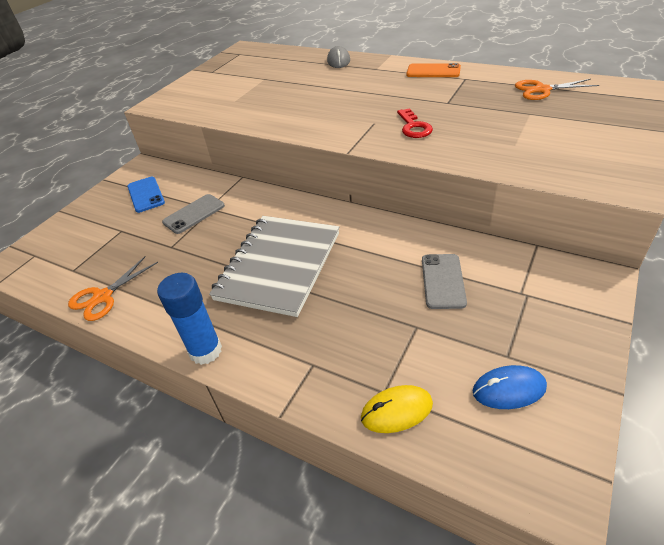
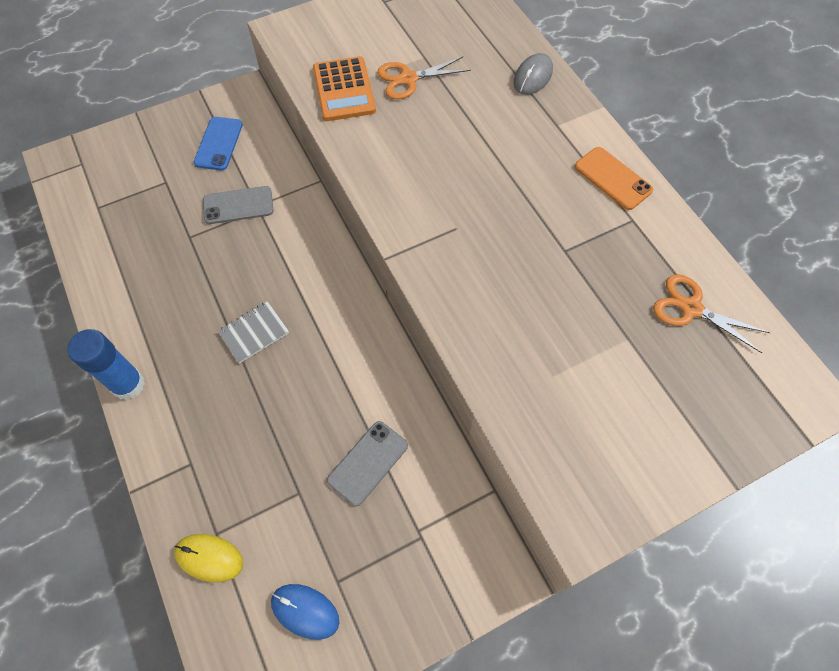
camera: 30 degrees right, 20 degrees up
(102, 297) = (98, 260): orange scissors -> orange scissors (408, 79)
(228, 108) = (344, 90): none -> orange calculator
(279, 266) = (254, 333): grey notebook -> grey notebook, size x0.43
(414, 127) = (486, 267): red key -> none

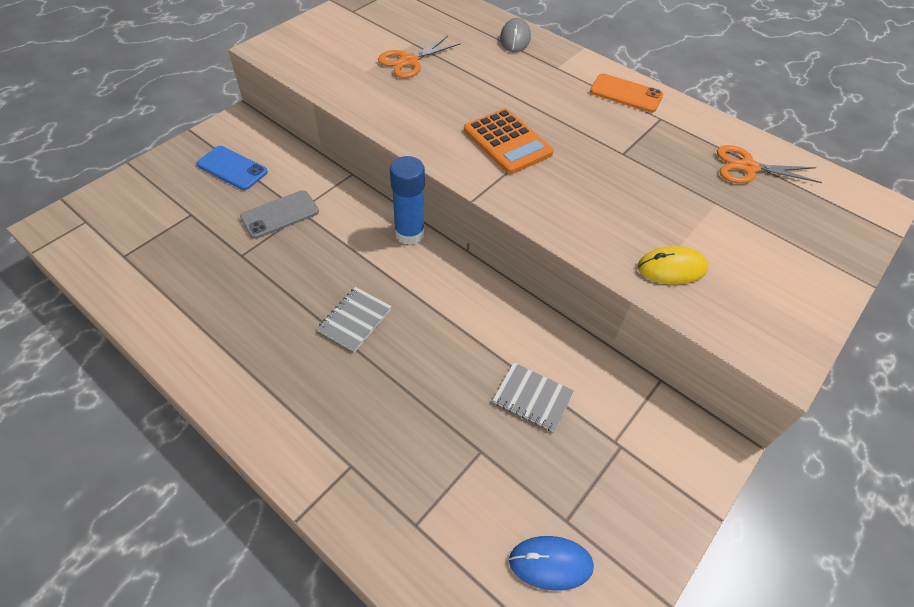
camera: 25 degrees left, 10 degrees down
(128, 384) = (241, 412): blue glue stick -> blue glue stick (409, 233)
(209, 558) = (420, 552): yellow mouse -> yellow mouse (671, 268)
(219, 144) = (232, 168): blue phone -> blue phone turned 45 degrees counterclockwise
(344, 90) = (354, 81): orange calculator -> orange calculator (507, 142)
(368, 463) = (532, 398): grey phone -> grey notebook

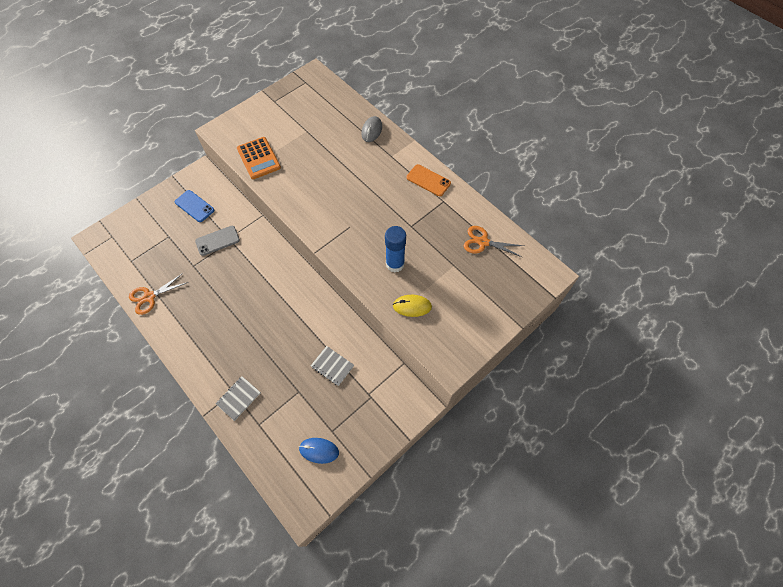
camera: 10 degrees right, 10 degrees up
(355, 320) = (248, 312): grey notebook -> grey notebook (238, 398)
(408, 61) = (300, 146): orange scissors -> orange scissors (149, 297)
(409, 233) = (288, 259): blue glue stick -> blue glue stick (395, 264)
(507, 142) = (345, 213): orange calculator -> orange calculator (258, 158)

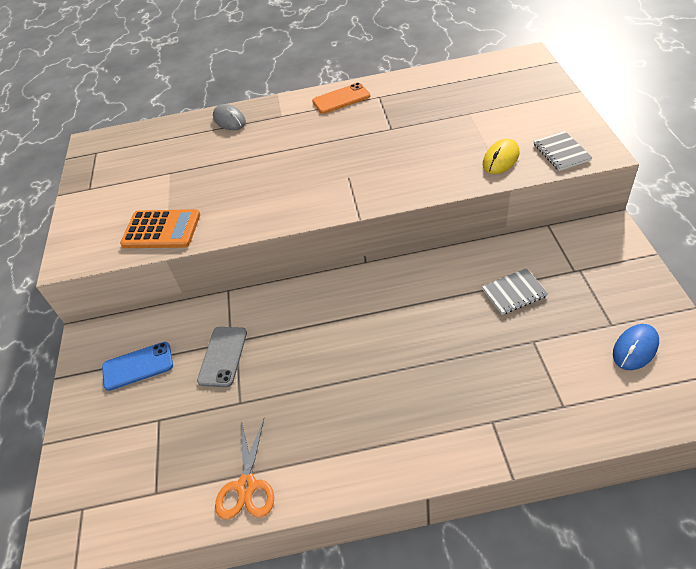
camera: 50 degrees left, 15 degrees down
(238, 398) = (507, 418): grey notebook -> grey notebook (561, 152)
(395, 264) = (432, 155): blue glue stick -> none
(483, 242) = (454, 85): orange scissors -> none

